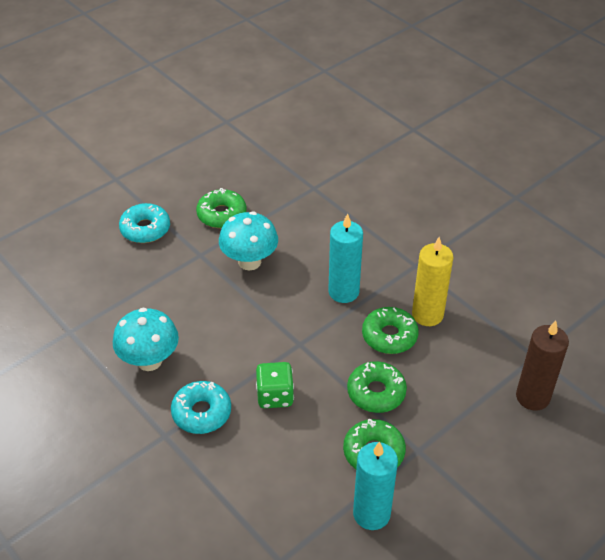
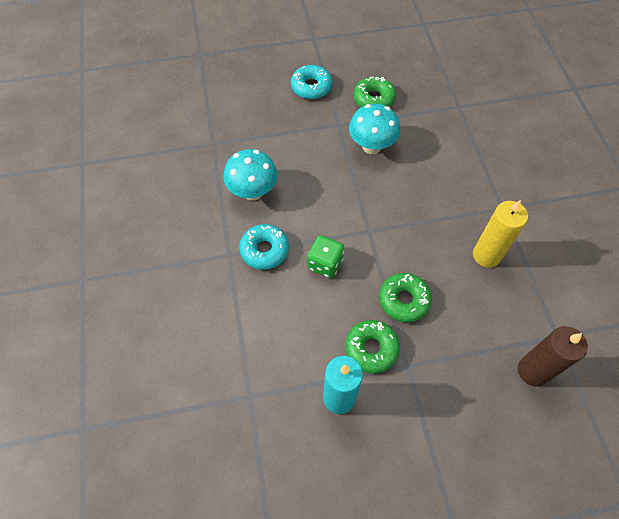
camera: 30 degrees right, 15 degrees up
(343, 292) = (429, 204): turquoise candle -> none
(389, 336) = (443, 258): green donut -> none

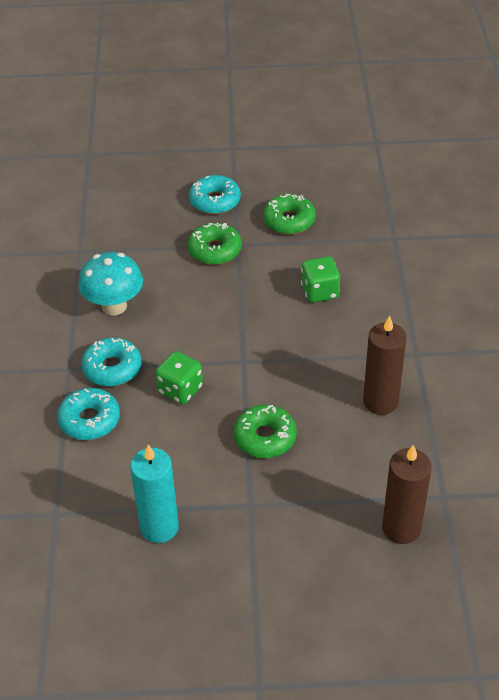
camera: 10 degrees right, 15 degrees down
(257, 302) = (89, 420): none -> turquoise donut
(371, 146) = (271, 272): turquoise mushroom -> none
(371, 348) = (211, 482): green donut -> green donut (215, 250)
(414, 160) = (320, 292): none -> green dice
(486, 255) = (380, 402): yellow candle -> brown candle

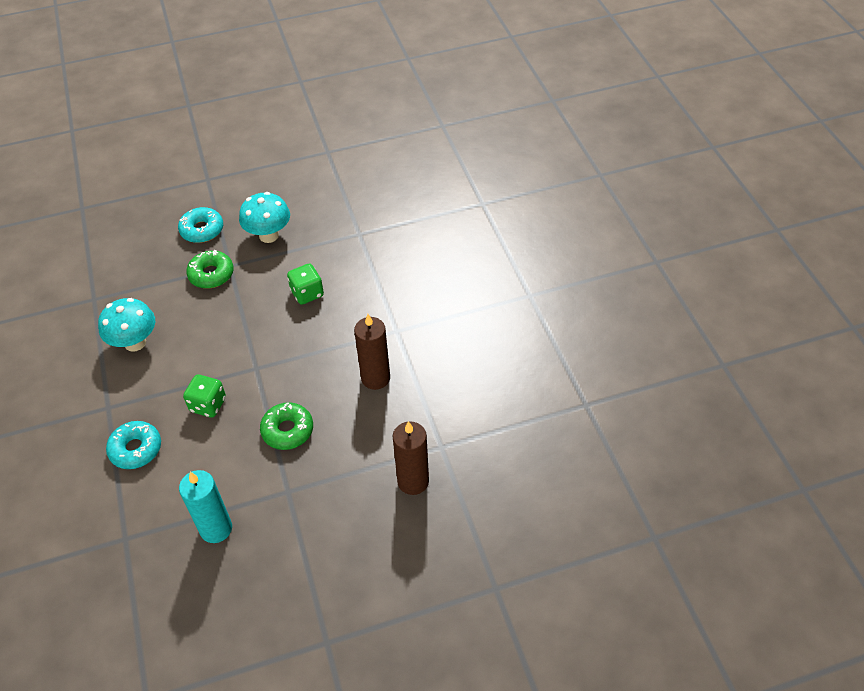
camera: 15 degrees left, 5 degrees up
(112, 368) = (145, 399): turquoise donut -> none
(289, 221) = (269, 235): green donut -> turquoise mushroom

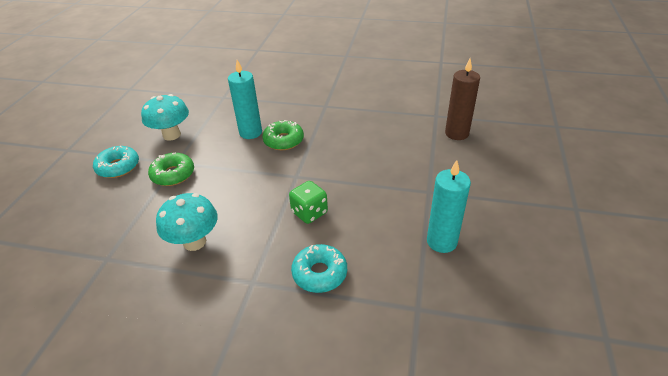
camera: 60 degrees left, 10 degrees down
(287, 430) = (371, 176): green donut -> green donut (283, 140)
(307, 293) = (250, 132): green dice -> turquoise candle
(375, 378) = (358, 124): brown candle -> none

